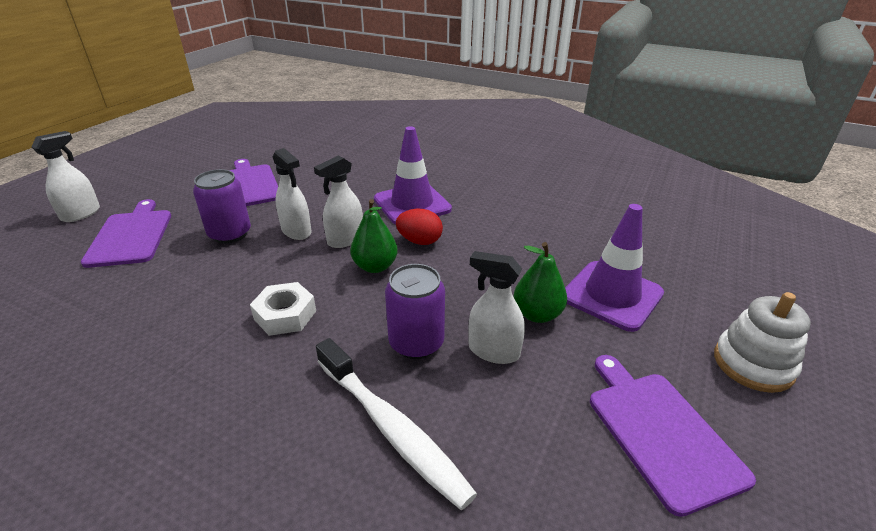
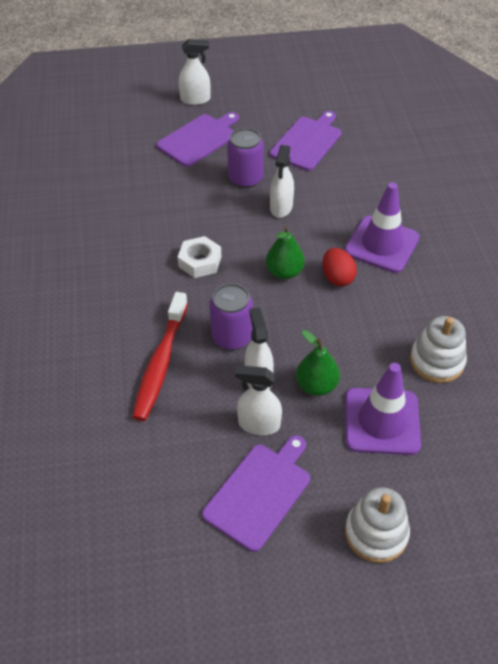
camera: 55 degrees right, 15 degrees up
(345, 239) = (298, 237): white spray bottle -> white spray bottle (259, 424)
(392, 428) = (160, 363): white toothbrush -> red toothbrush
(565, 236) = (436, 361): none -> white stacking toy

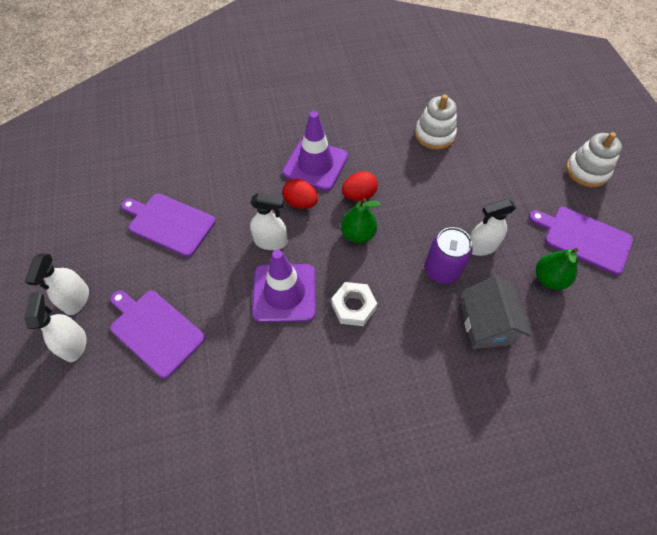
camera: 95 degrees left, 10 degrees up
(160, 363) = (486, 325): red toothbrush -> grey house
(245, 179) = (227, 276): purple can -> none
(259, 424) = (525, 243): white spray bottle -> white spray bottle (76, 299)
(316, 385) = (477, 207): green pear -> green pear (549, 279)
(328, 230) = (300, 203): none -> red egg
(382, 421) = (497, 167): purple traffic cone -> purple traffic cone (284, 293)

